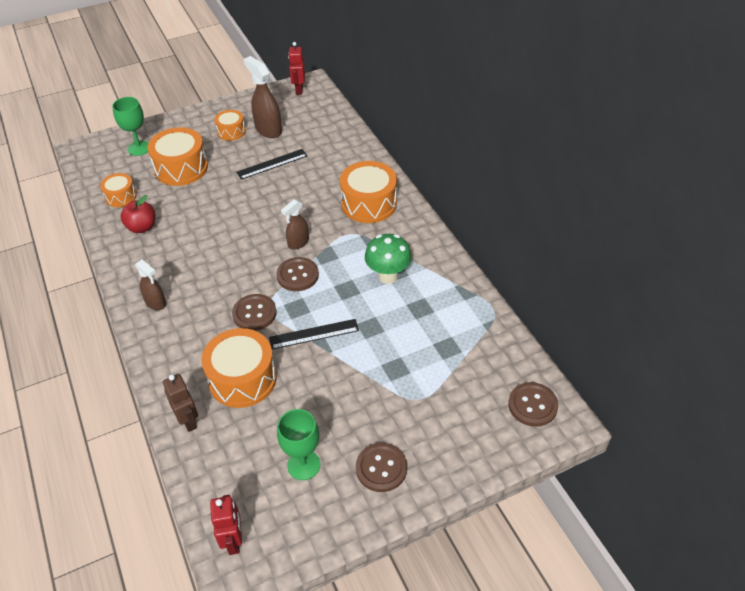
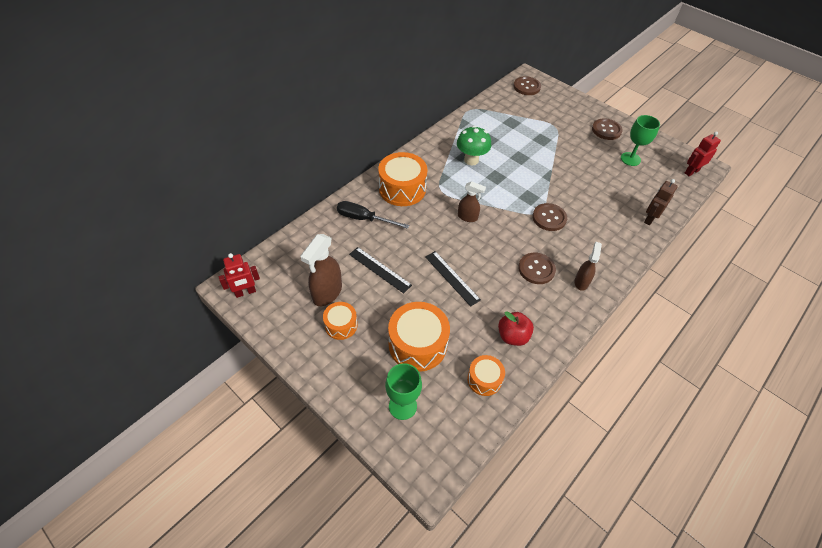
camera: 115 degrees left, 5 degrees up
(242, 379) = (602, 204): orange drum -> none
(297, 275) = (500, 206): brown button -> brown button (536, 269)
(314, 334) = (543, 182): black ruler -> black ruler (452, 278)
(341, 167) = (364, 219): none -> black screwdriver

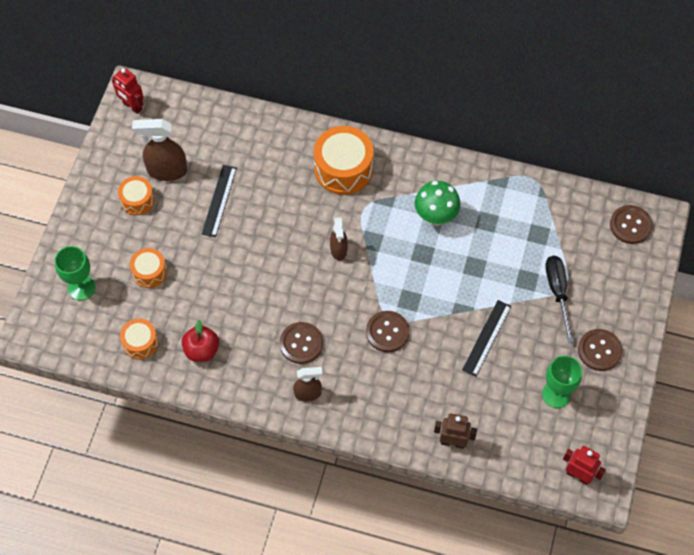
camera: 65 degrees right, 10 degrees up
(364, 219) = (277, 154): black screwdriver -> black screwdriver (557, 292)
(417, 344) = (149, 272): orange drum -> orange drum, size x0.56
(452, 278) = (244, 269): black ruler -> black ruler (486, 338)

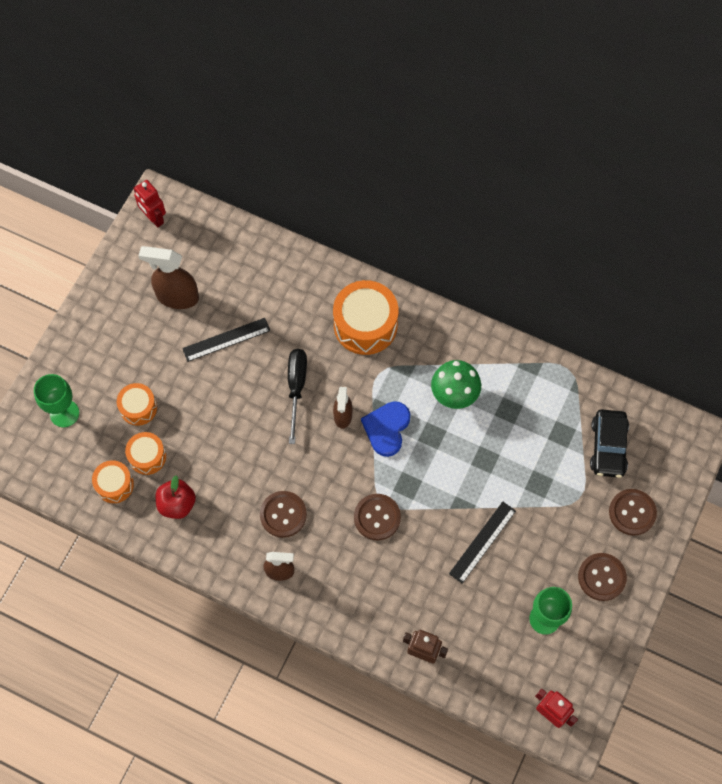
camera: 10 degrees right, 5 degrees up
(137, 200) = (140, 325): orange drum -> orange drum (147, 456)
(219, 200) = (226, 339): black ruler -> black ruler turned 45 degrees clockwise
(380, 254) = (387, 428): none -> blue heart
(557, 292) = (569, 503): black screwdriver -> black screwdriver (296, 388)
(582, 239) = (608, 447): none -> black car
(630, 225) = (664, 440): brown button -> brown button (632, 512)

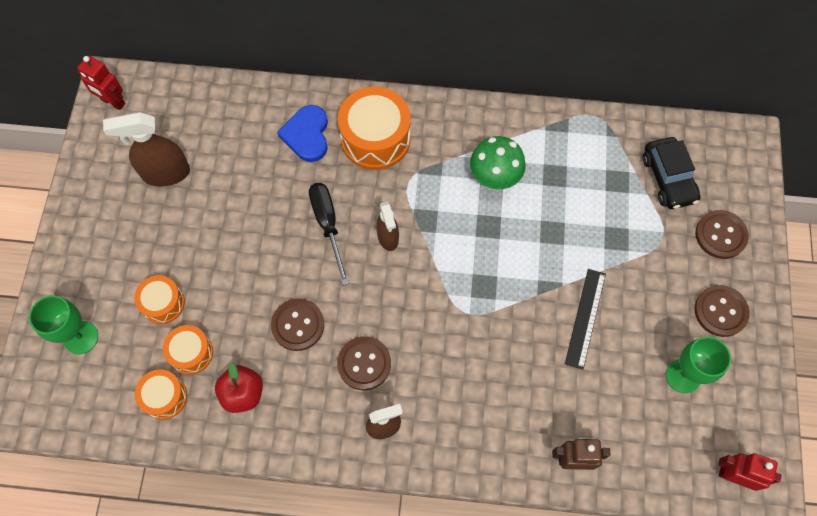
camera: 20 degrees left, 0 degrees up
(226, 339) = (234, 200): black ruler -> none
(377, 517) = (465, 331): brown button -> brown button (298, 325)
(387, 428) = (439, 235): blue heart -> blue heart (307, 135)

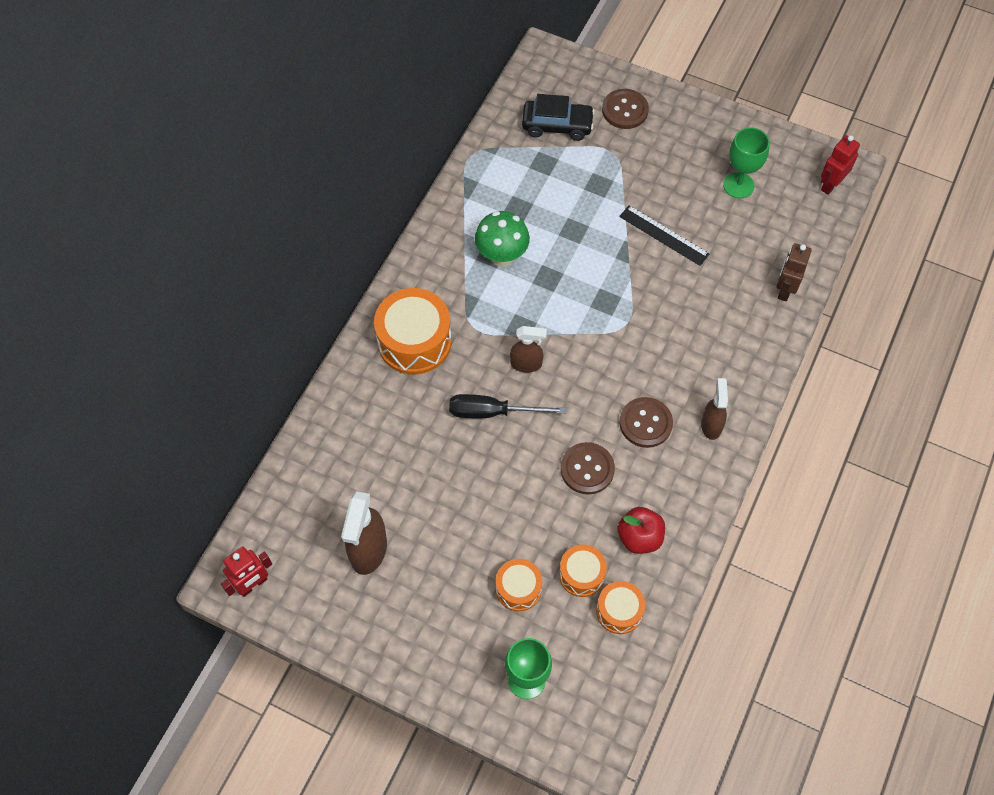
camera: 70 degrees left, 5 degrees down
(307, 135) = (383, 401): blue heart -> none
(720, 311) = (692, 138): brown button -> none

